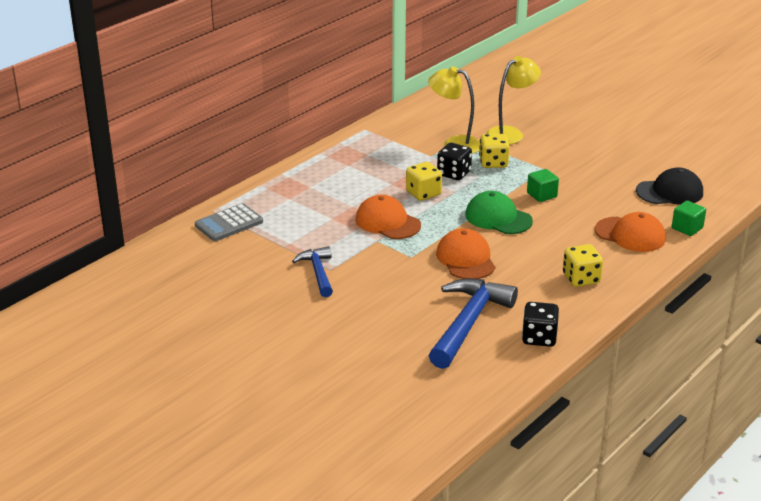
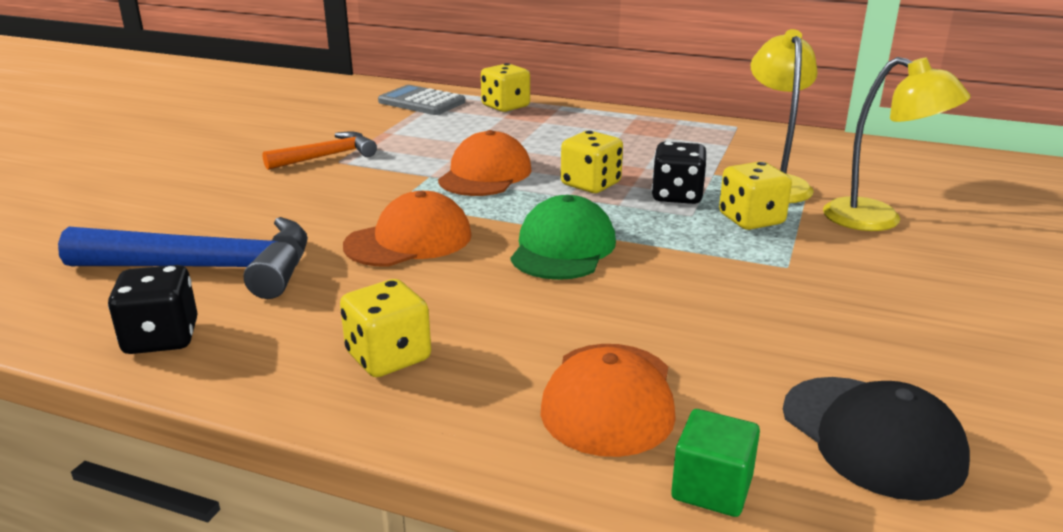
camera: 70 degrees right, 5 degrees down
(266, 194) = (505, 106): none -> yellow dice
(318, 272) = (327, 156): blue hammer -> orange hammer
(542, 195) = (683, 276): green cube -> none

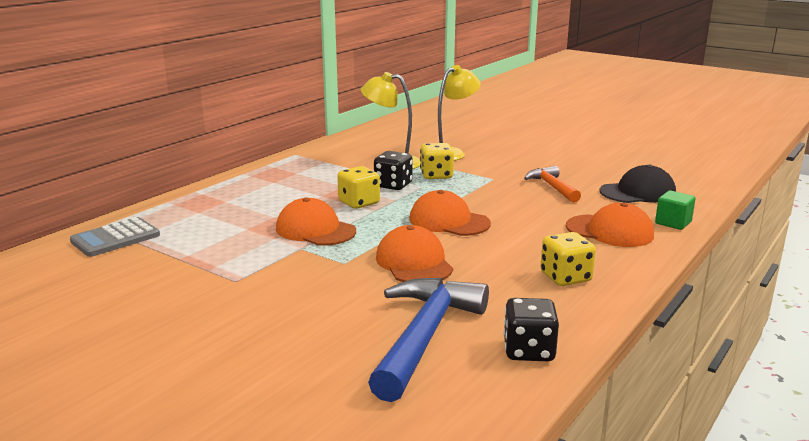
camera: 75 degrees left, 5 degrees down
(327, 156) = (218, 285): orange hammer -> orange hammer (552, 187)
(505, 106) = (171, 209): yellow dice -> none
(563, 248) = (449, 221): green cap -> orange cap

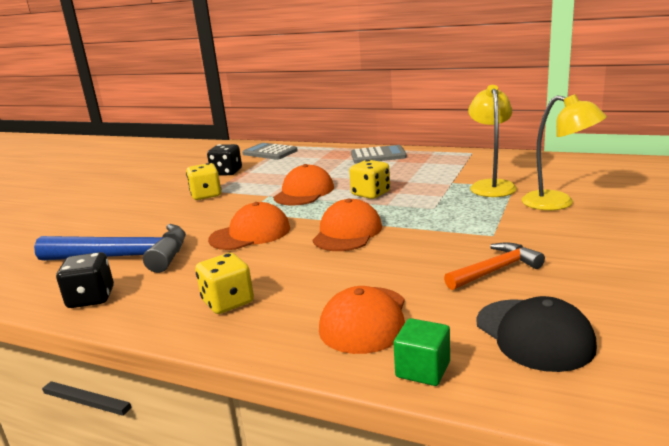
camera: 80 degrees right, 0 degrees up
(240, 187) = (378, 156): none -> grey calculator
(393, 185) = (426, 197): black dice -> black dice (226, 172)
(436, 175) = (473, 208): yellow dice -> yellow dice (206, 195)

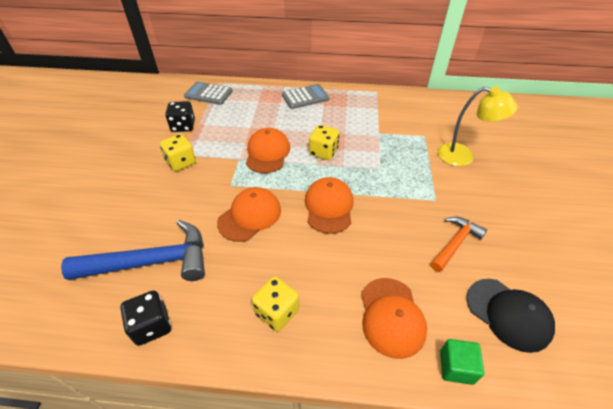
camera: 20 degrees left, 25 degrees up
(491, 185) = (409, 136): yellow lamp -> none

